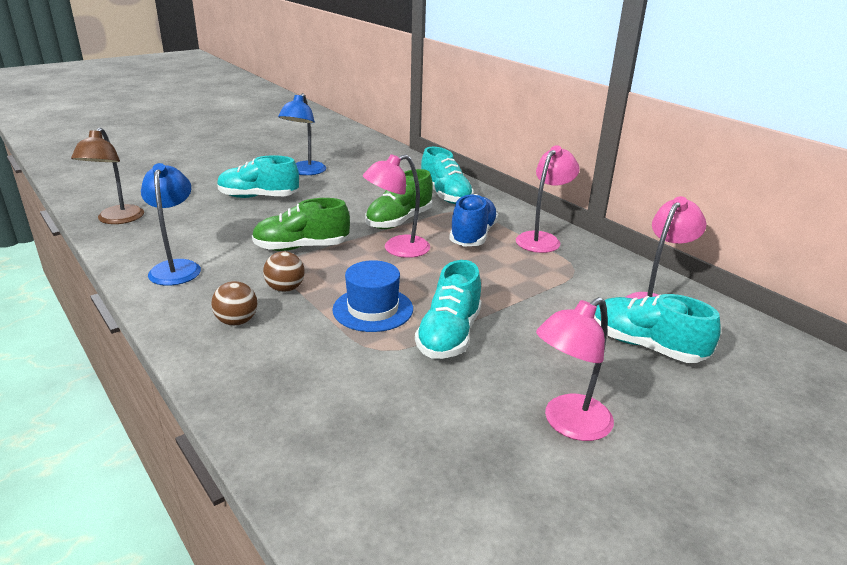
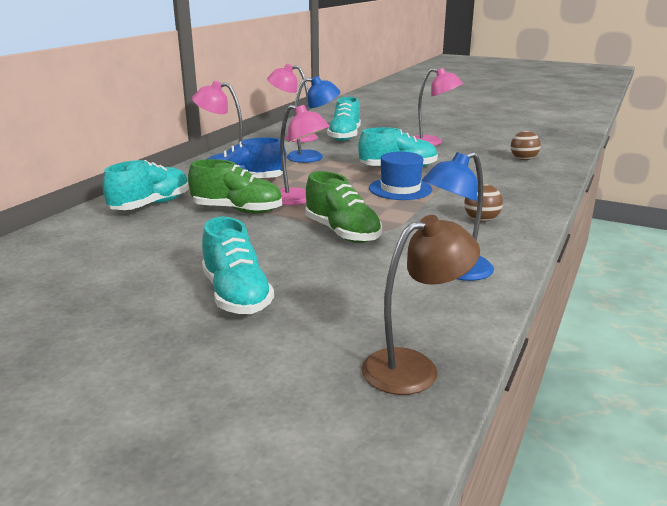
camera: 115 degrees left, 5 degrees down
(285, 289) = (417, 219): brown ball -> brown ball (523, 159)
(305, 172) = (110, 296): blue lamp -> blue lamp (313, 157)

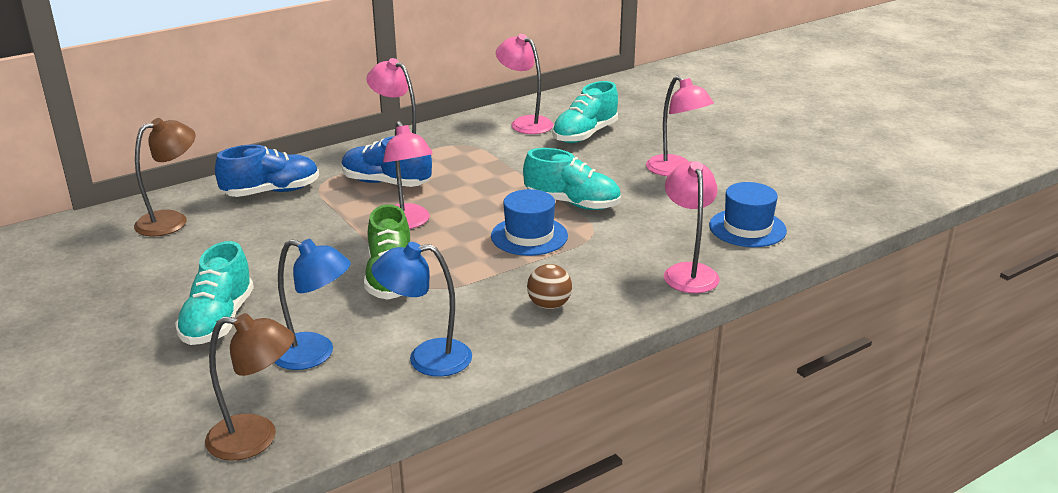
camera: 30 degrees right, 5 degrees up
(79, 241) = (171, 220): none -> brown lamp
(151, 205) = (271, 192): turquoise shoe -> blue shoe
(237, 210) = (335, 221): green shoe -> none
(313, 157) = (504, 161): blue lamp -> blue lamp (315, 354)
(523, 159) = (747, 228): brown ball -> blue hat
(531, 185) = (688, 272): none -> pink lamp

